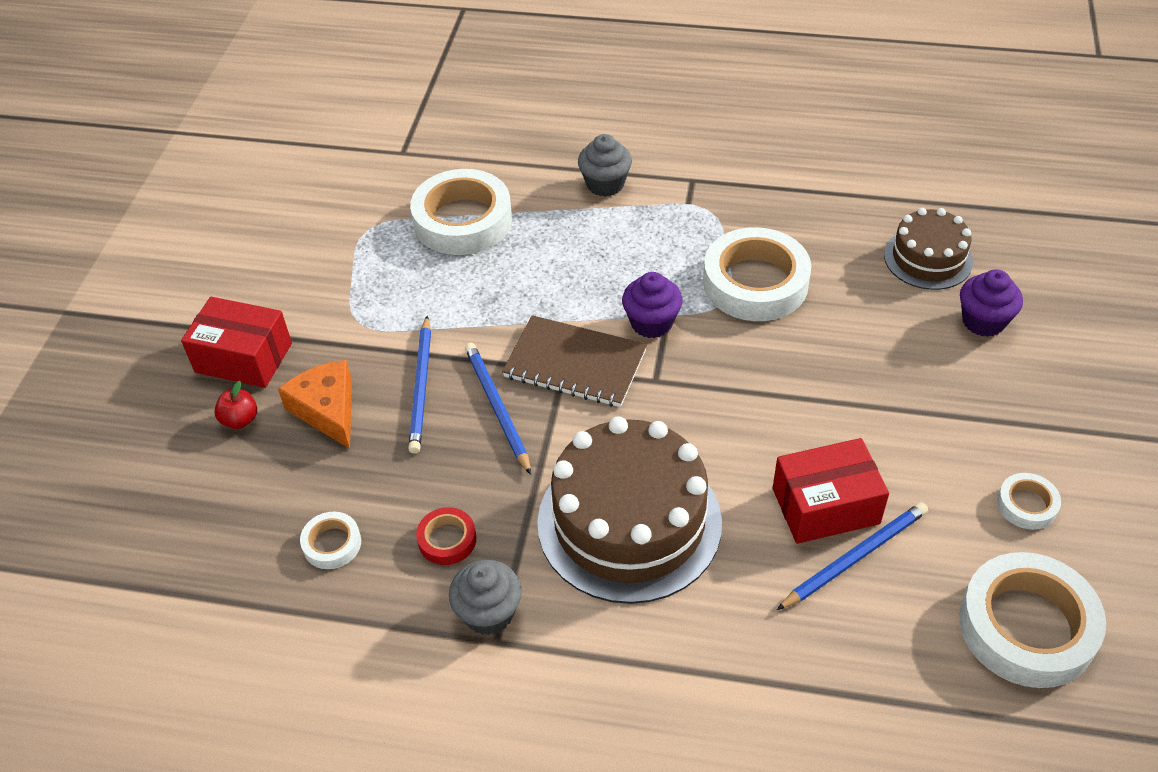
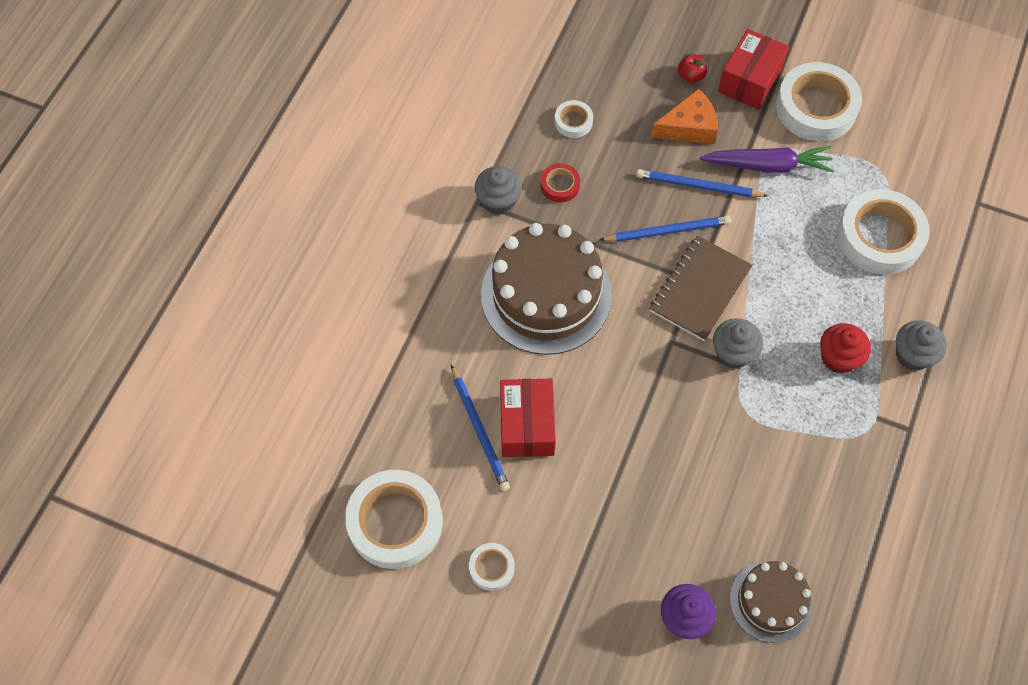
camera: 100 degrees right, 15 degrees up
(379, 324) = (767, 165): none -> purple carrot
(627, 237) = (838, 358): none -> red cupcake
(651, 323) = (733, 353): purple cupcake -> grey cupcake
(755, 283) = (765, 444): white tape -> white tape (816, 107)

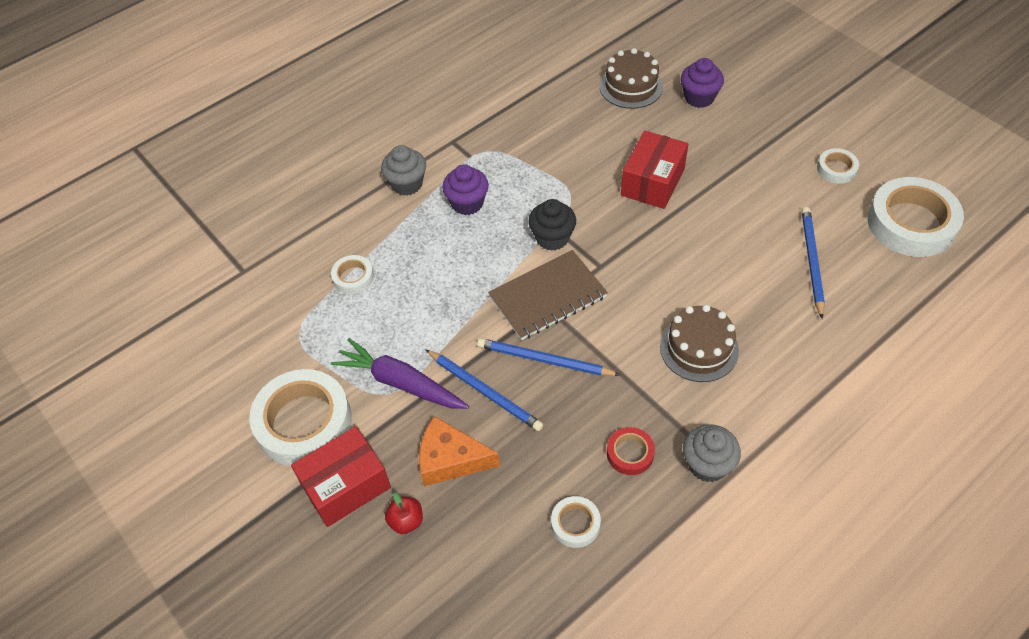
camera: 150 degrees left, 10 degrees down
(527, 425) = (766, 250): red box -> red box (653, 182)
(546, 295) = (699, 348): brown cake -> brown cake, size x0.56
(733, 353) = (552, 238): grey cupcake -> black cupcake
(838, 358) = (467, 203): red cupcake -> purple cupcake
(879, 237) = (353, 277): white tape -> white tape, size x0.47

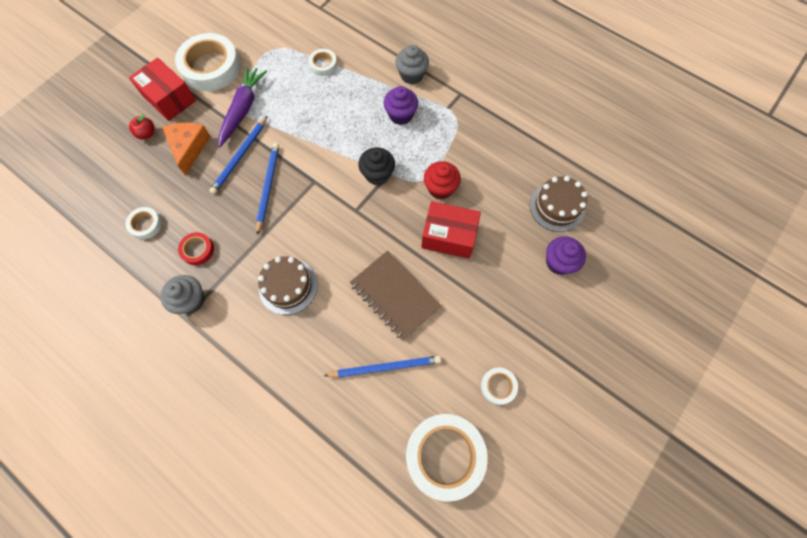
camera: 75 degrees right, 15 degrees up
(547, 297) = (322, 180): brown notebook -> brown notebook (395, 295)
(586, 180) = (440, 188): none -> red cupcake

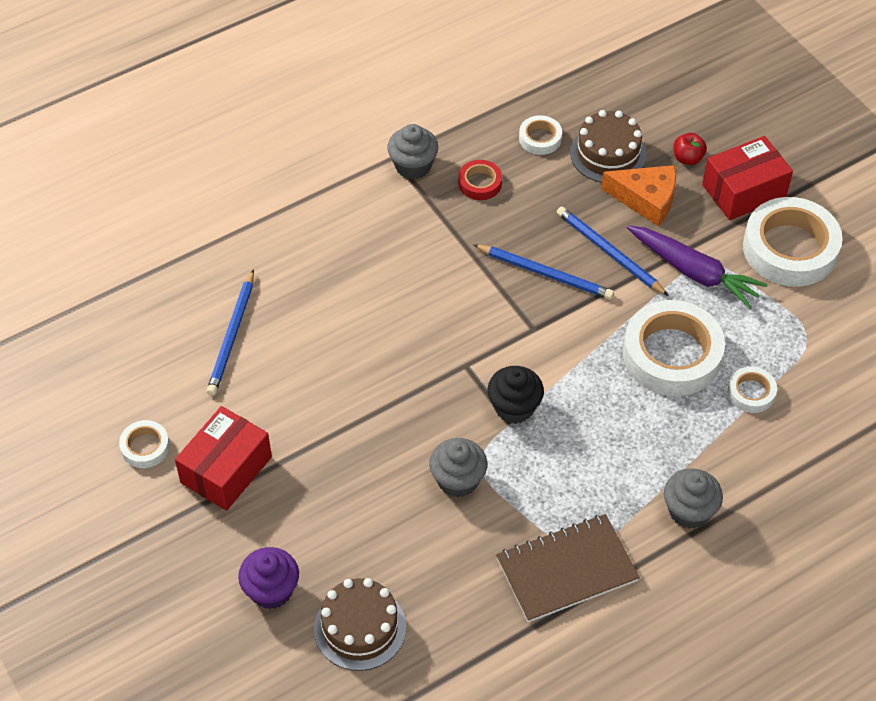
camera: 110 degrees right, 15 degrees down
(288, 286) = (386, 263): brown cake -> brown cake (608, 154)
(395, 295) = (319, 373): brown notebook -> brown notebook (567, 570)
(400, 115) = (612, 470): purple cupcake -> none
(440, 188) = (458, 480): red cupcake -> grey cupcake
(445, 455) = (99, 364): white tape -> white tape (672, 354)
(449, 236) = (375, 464): red box -> red box (226, 470)

